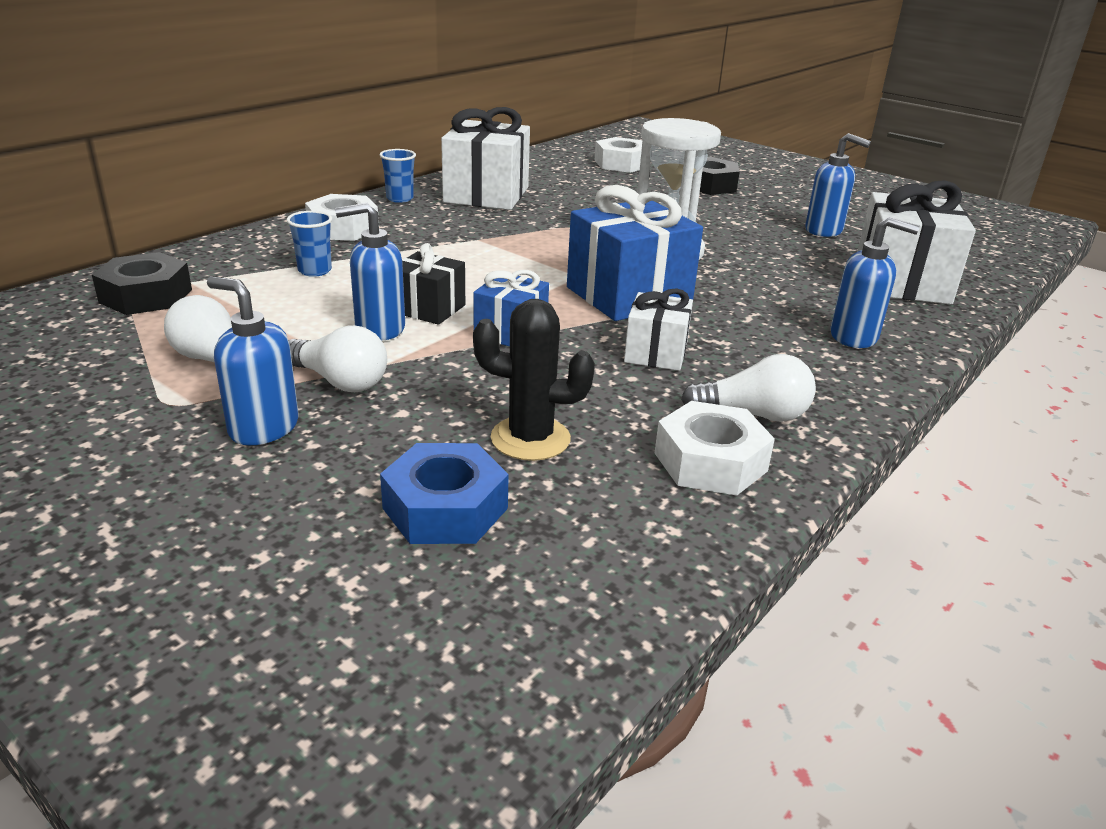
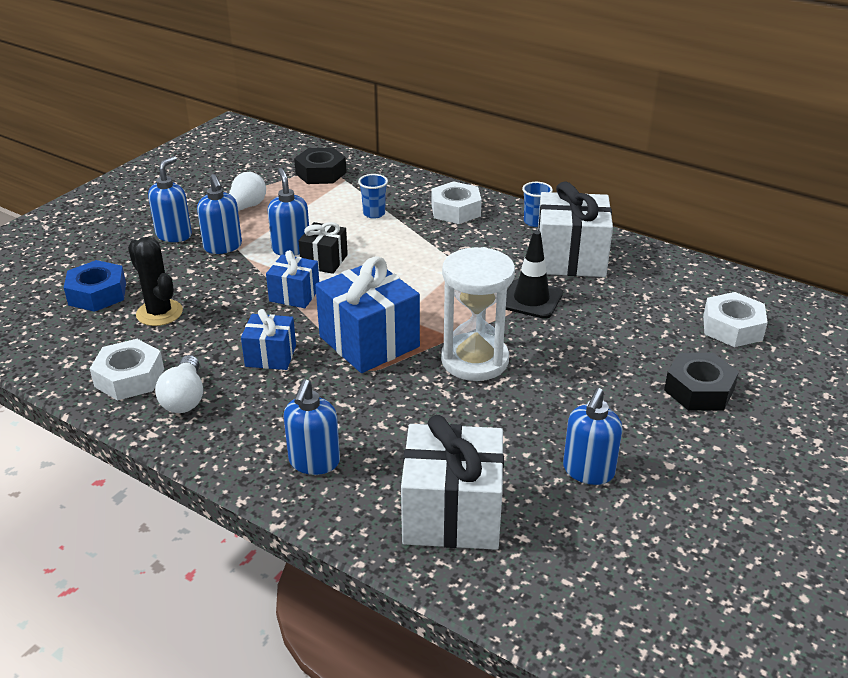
camera: 85 degrees right, 5 degrees up
(340, 381) = (223, 247): white light bulb -> blue soap dispenser
(530, 439) = (159, 313): black cactus -> black cactus turned 45 degrees counterclockwise
(559, 218) = (531, 299): none -> black traffic cone
(655, 353) = (270, 356): white gift -> blue gift

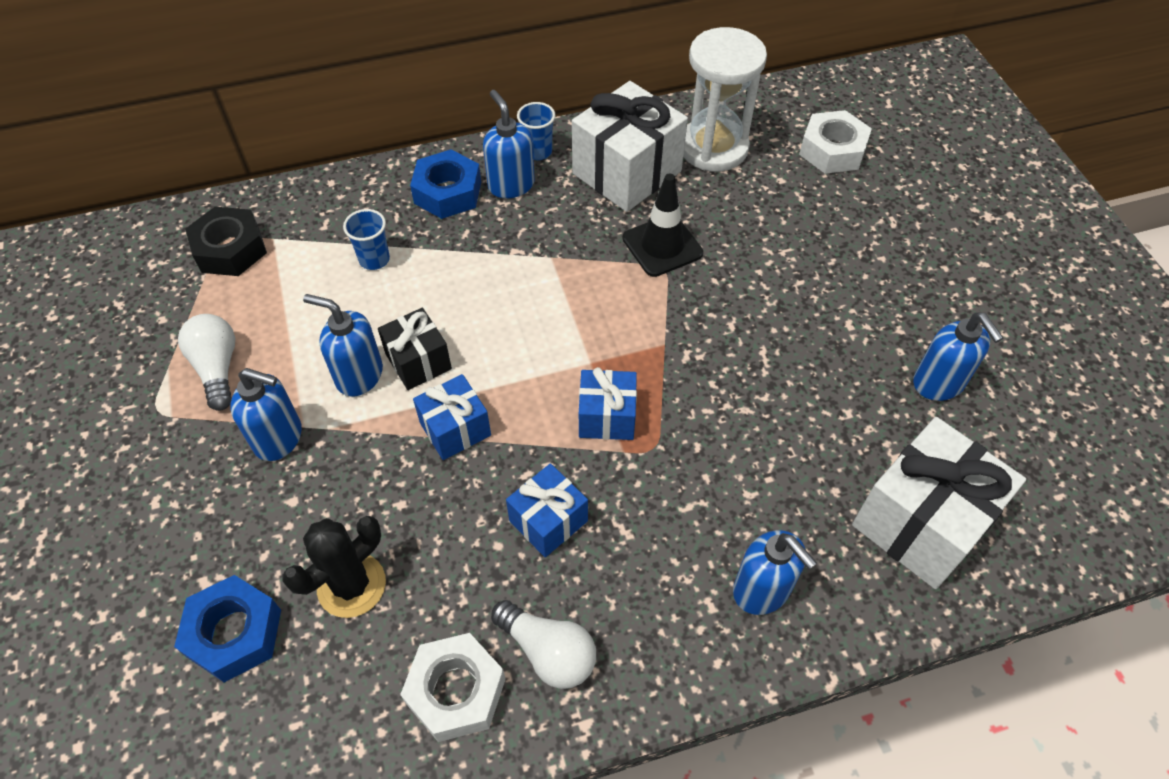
camera: 50 degrees left, 20 degrees up
(159, 313) = (351, 585): black cactus -> black cactus turned 45 degrees counterclockwise
(174, 235) = (192, 473): blue soap dispenser -> blue soap dispenser (511, 185)
(369, 341) = (607, 417): blue gift -> blue gift, size x0.56
(456, 210) = (448, 192): white nut -> blue nut
(474, 360) = (716, 353): white hourglass -> white hourglass (713, 148)
(699, 390) = (894, 234): black nut -> none

